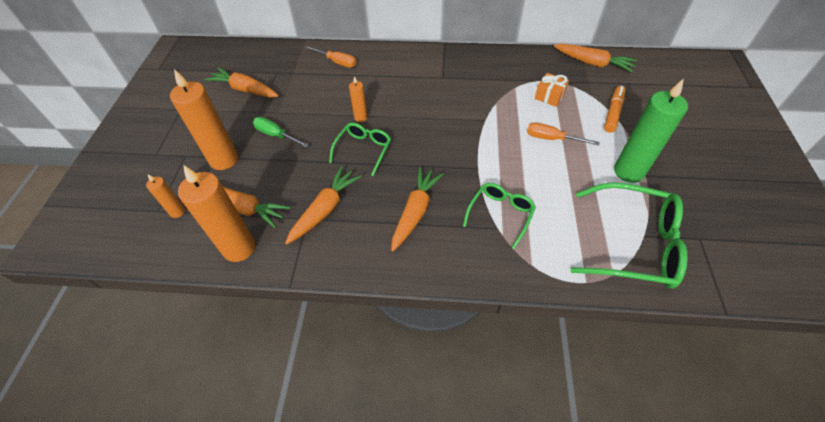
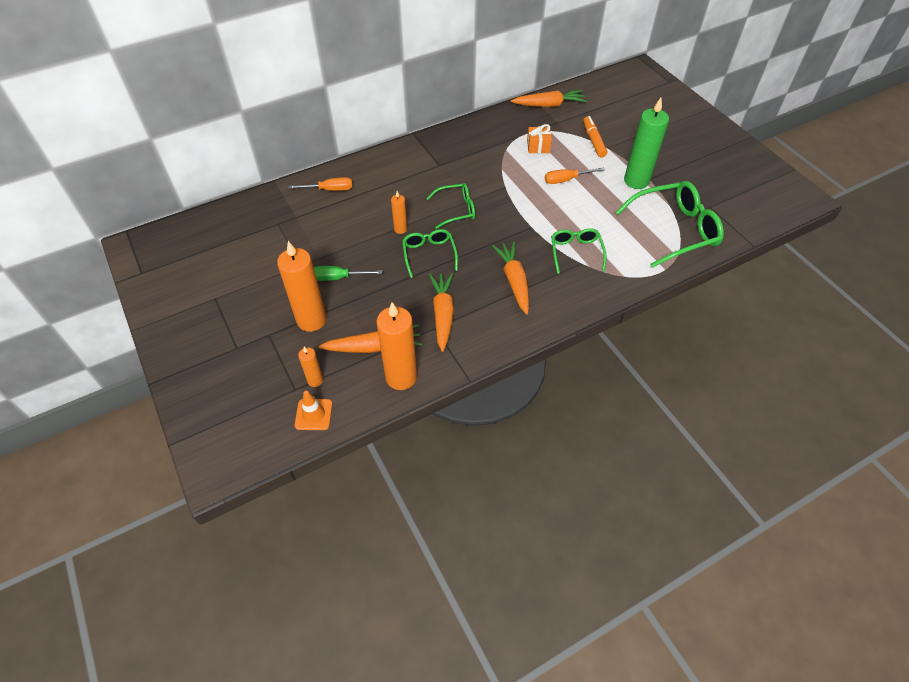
camera: 35 degrees left, 0 degrees up
(148, 240) = (313, 414): none -> orange traffic cone
(245, 90) = (263, 252): orange carrot -> none
(422, 122) = (456, 210): none -> green glasses

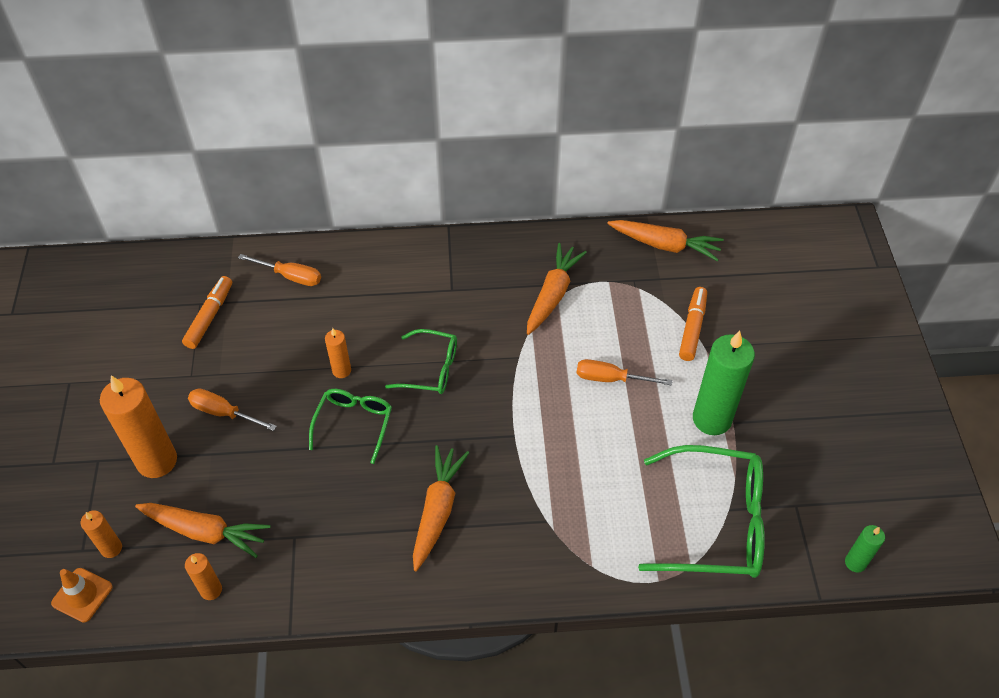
camera: 25 degrees right, 0 degrees up
(290, 228) = (210, 316): none -> orange marker
(338, 278) = (223, 413): green screwdriver -> orange screwdriver
(401, 377) = (211, 590): orange candle -> orange candle, size x0.50
(442, 314) = (316, 521): orange carrot -> orange carrot (553, 294)
(538, 146) = (605, 309): orange gift -> none
(576, 252) = (549, 501): green glasses -> none
(759, 222) = (855, 562): none -> green candle

